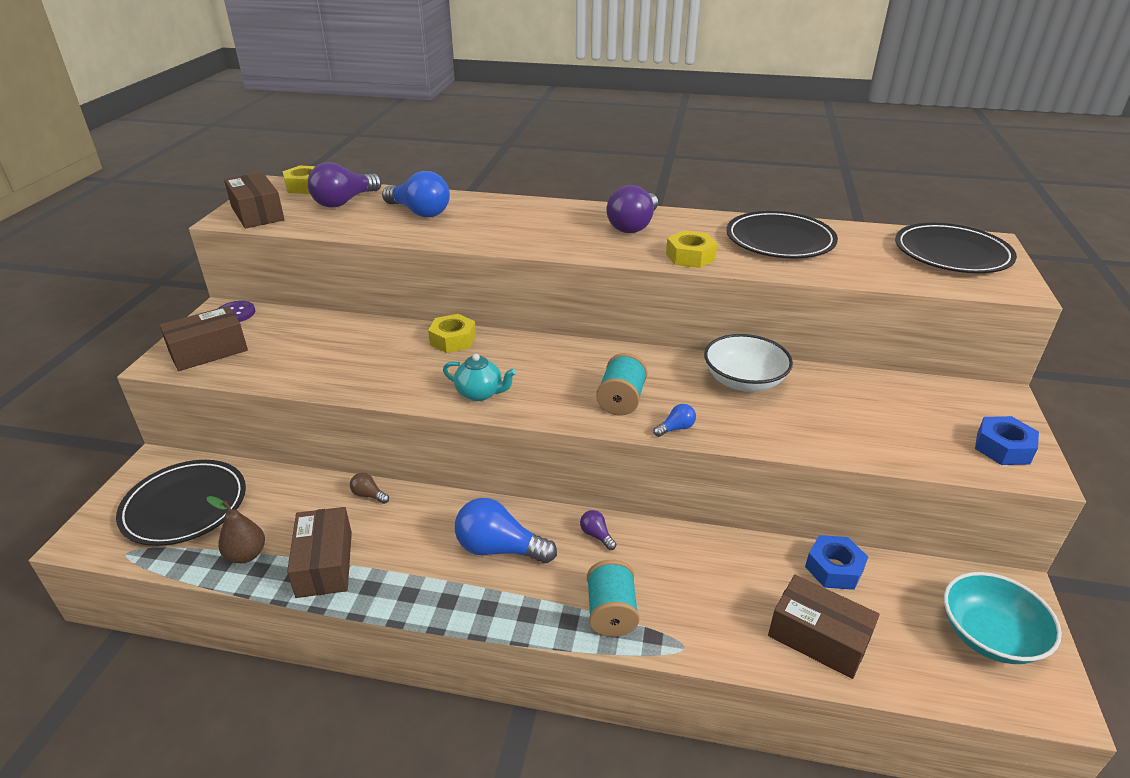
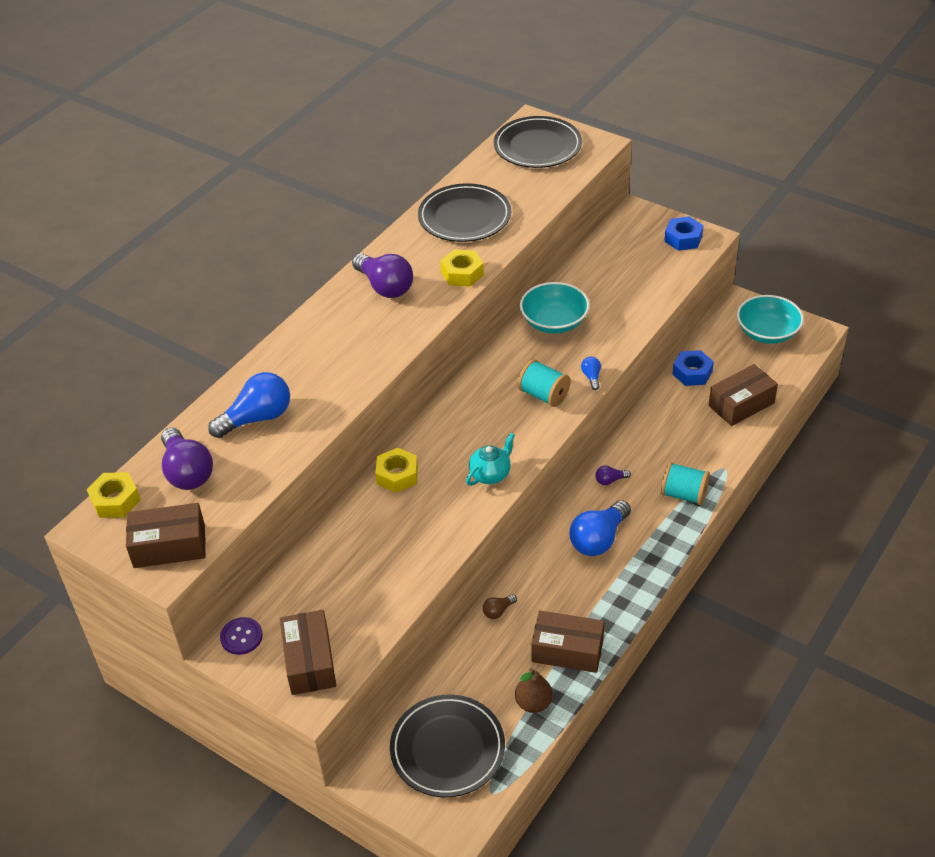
camera: 65 degrees left, 10 degrees up
(744, 381) = (554, 322): white bowl -> turquoise bowl

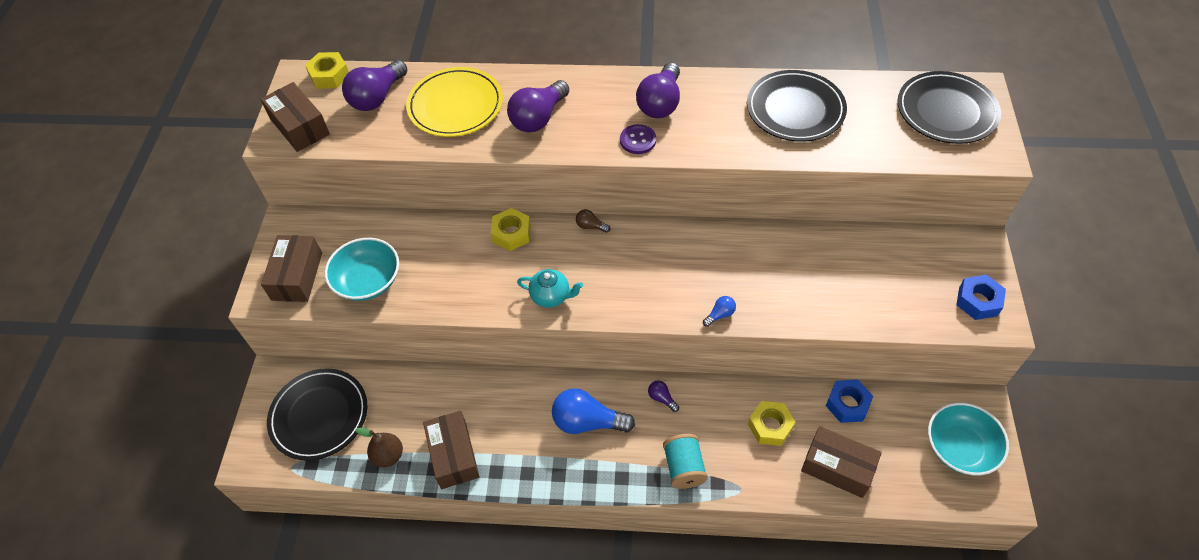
camera: 60 degrees right, 10 degrees up
(241, 637) = (302, 224): purple button -> purple button (638, 140)
(257, 418) = (455, 105): blue light bulb -> yellow plate
(310, 661) = (297, 276): brown box -> brown box turned 45 degrees counterclockwise
(329, 367) = (538, 118): none -> purple light bulb
(462, 273) = (717, 144): yellow nut -> yellow nut (770, 426)
(498, 611) = (468, 384): brown light bulb -> brown light bulb (590, 226)
(543, 395) = (671, 289): turquoise spool -> none
(554, 322) = (770, 252): turquoise bowl -> turquoise bowl (368, 281)

